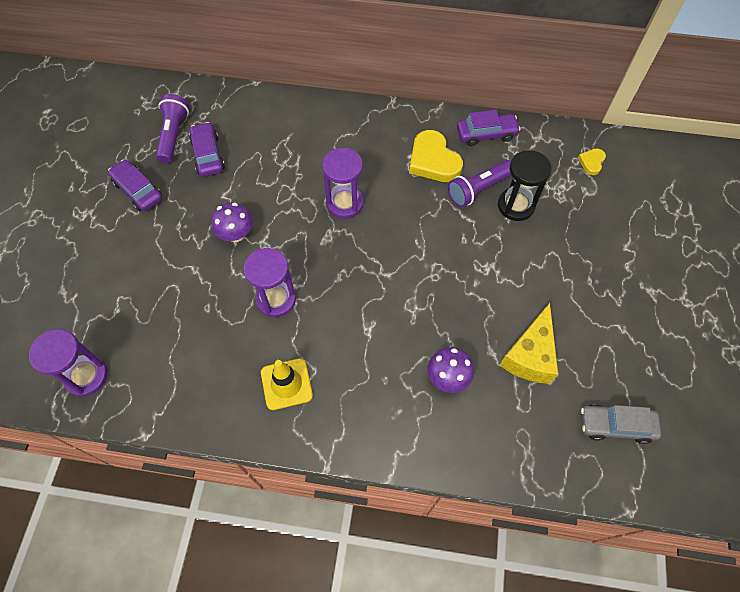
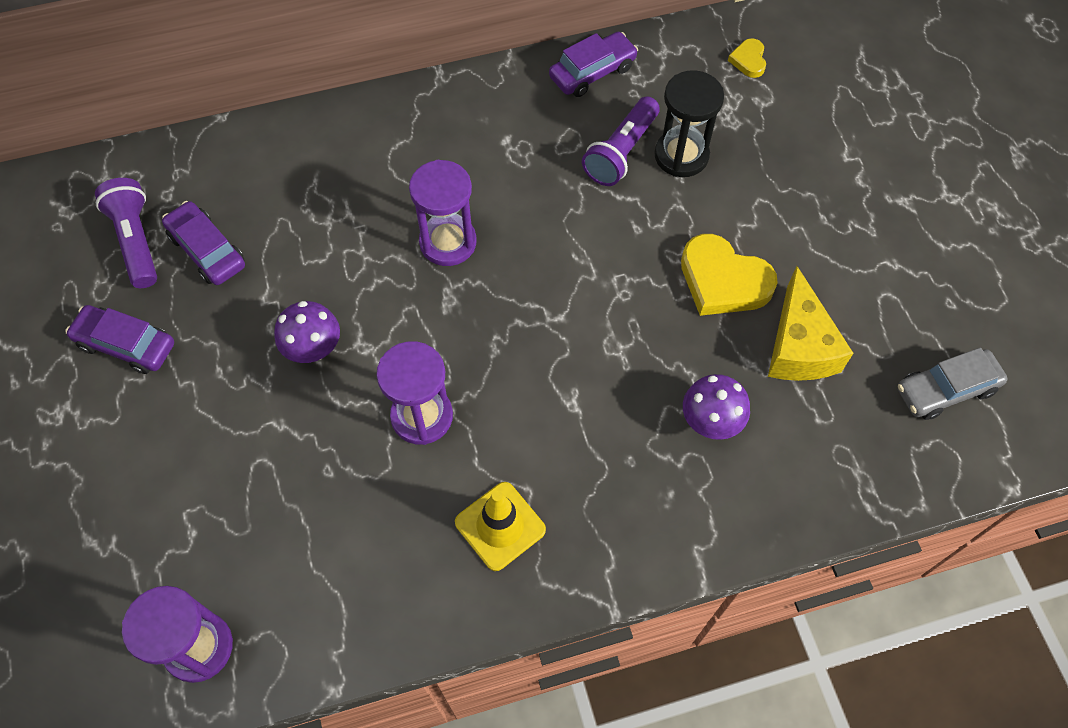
camera: 25 degrees left, 0 degrees up
(433, 160) = (540, 136): yellow heart -> yellow heart (723, 281)

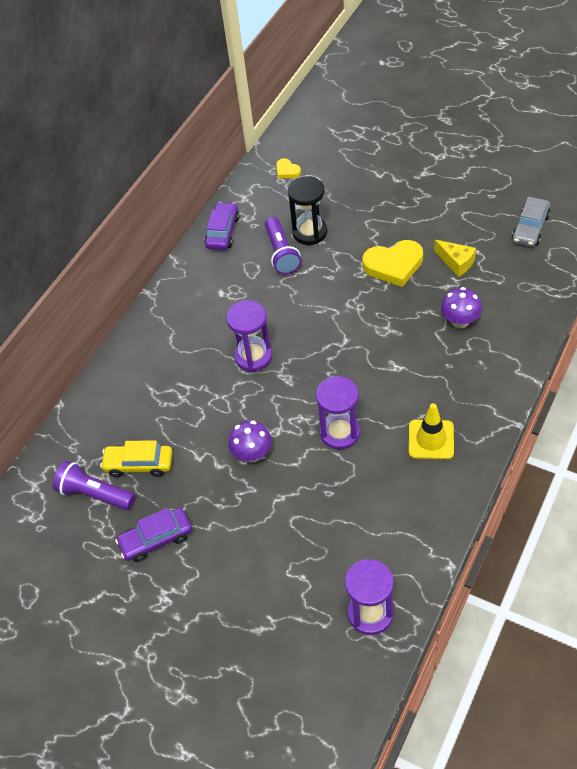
camera: 40 degrees left, 10 degrees down
(207, 250) = (139, 464): purple car -> yellow car
(799, 346) = (456, 262): yellow cheese -> yellow cheese, size x0.65

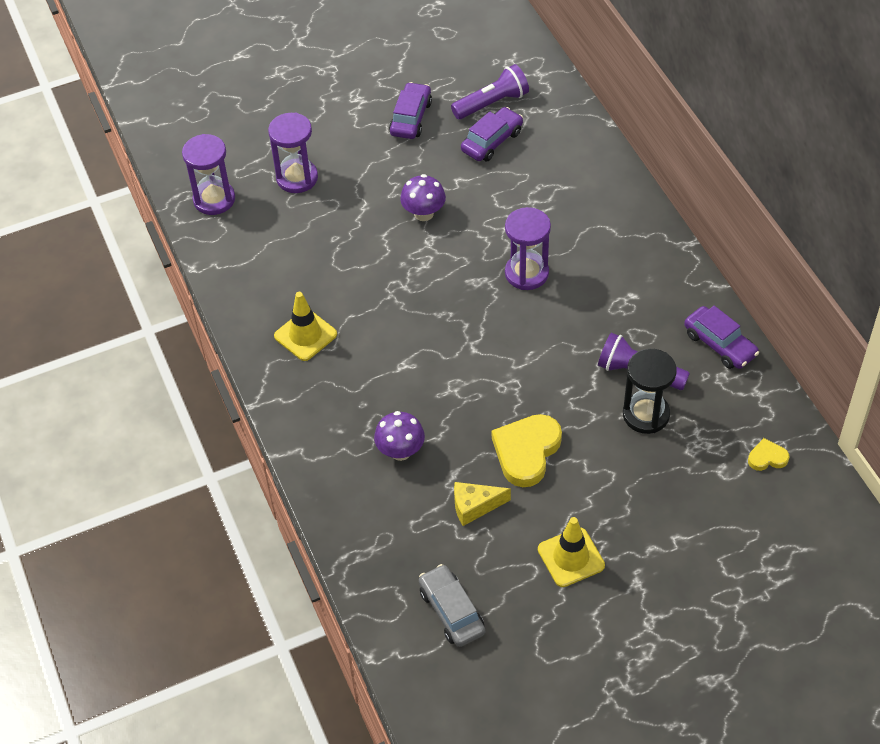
camera: 125 degrees right, 0 degrees up
(139, 464) = (492, 141): yellow car -> purple car
(340, 432) = (381, 281): purple hourglass -> purple hourglass (297, 178)
(440, 205) = (571, 557): none -> yellow traffic cone

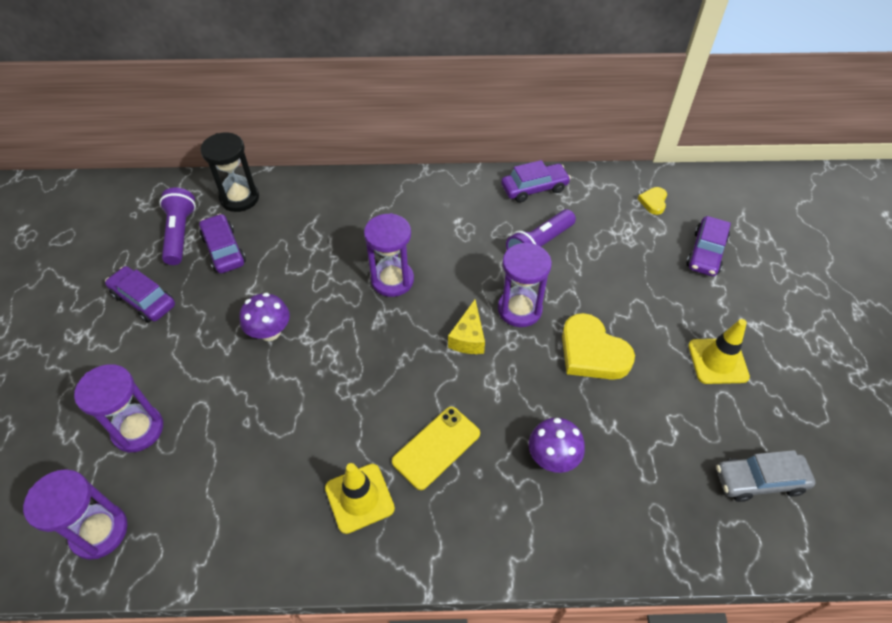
camera: 70 degrees left, 0 degrees up
(371, 368) = (436, 447): none -> yellow phone
(475, 506) = (641, 416): yellow cheese -> yellow cheese (468, 337)
(546, 381) = (519, 309): none -> purple hourglass
(646, 414) = (584, 256): black hourglass -> black hourglass (239, 198)
(716, 522) = (705, 253): none -> purple car

